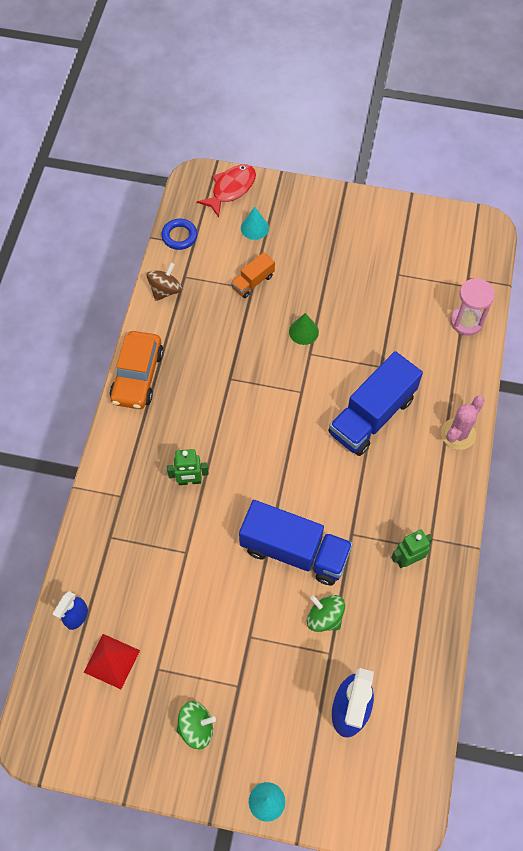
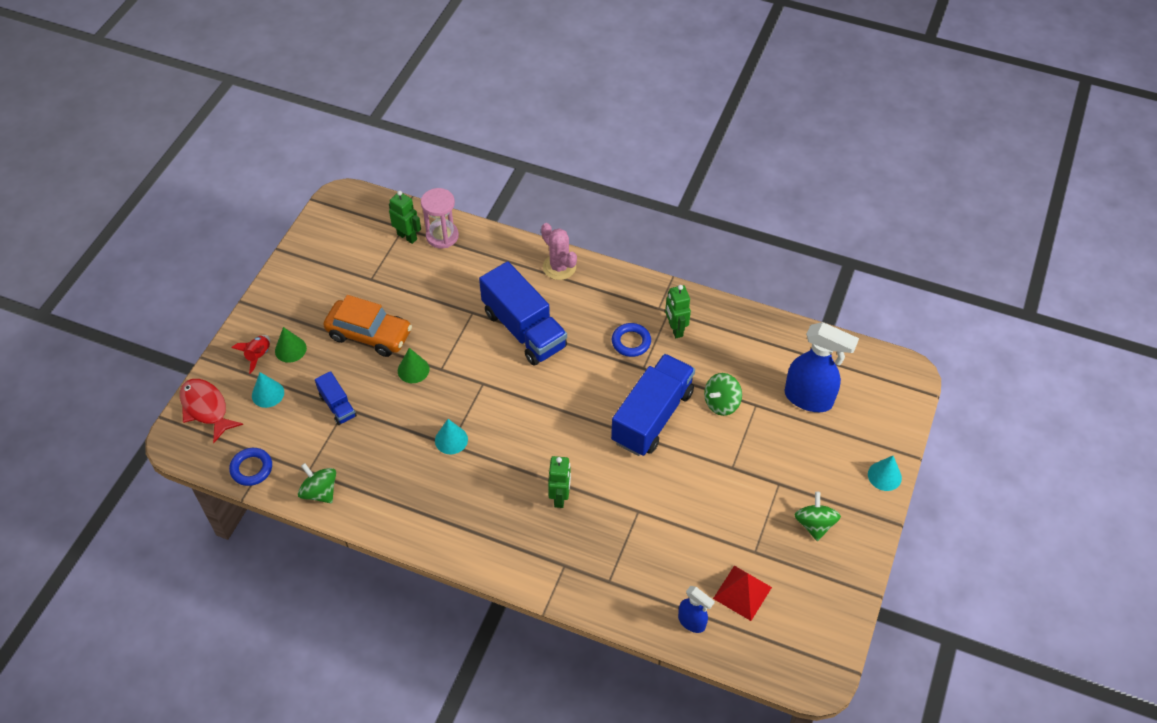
camera: 80 degrees left, 10 degrees down
(137, 376) = (423, 533): orange car -> orange car (369, 334)
(165, 290) = (320, 492): brown spinning top -> green spinning top
(234, 378) = (451, 440): none -> turquoise cone
(253, 282) = (337, 406): orange truck -> blue truck
(292, 210) = (258, 355): none -> red rocket
(304, 232) = (290, 349): none -> green cone
(380, 517) = (631, 342): none -> blue ring
(457, 292) = (407, 236): none -> green robot

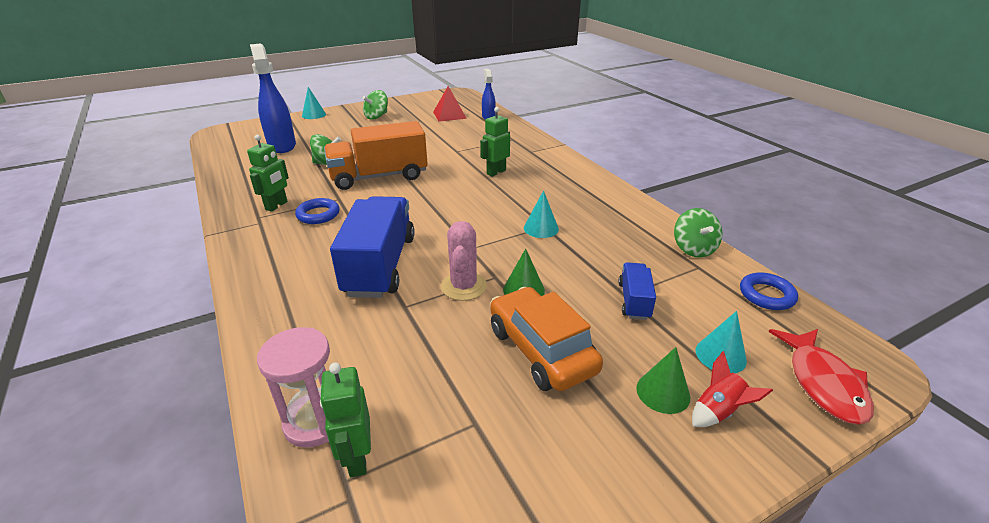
camera: 140 degrees left, 20 degrees down
(559, 267) = (265, 296): pink cactus -> pink cactus (463, 286)
(652, 416) = (379, 177): blue truck -> orange truck

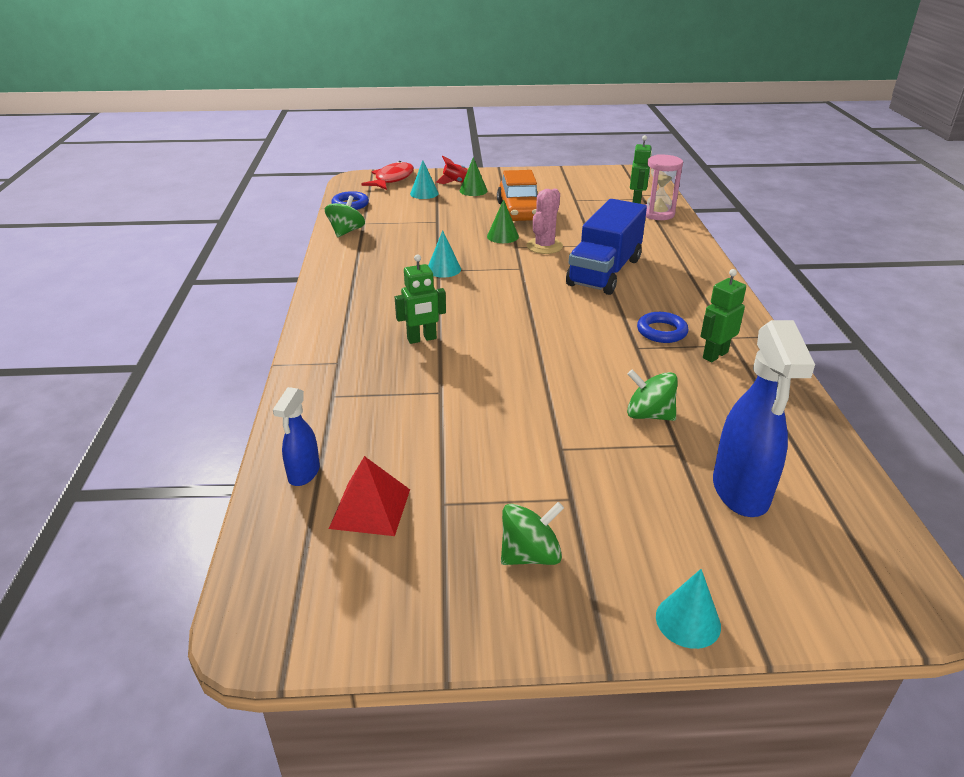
camera: 155 degrees left, 0 degrees up
(379, 177) = (577, 370): orange truck -> none
(634, 301) = (436, 218): blue truck -> none

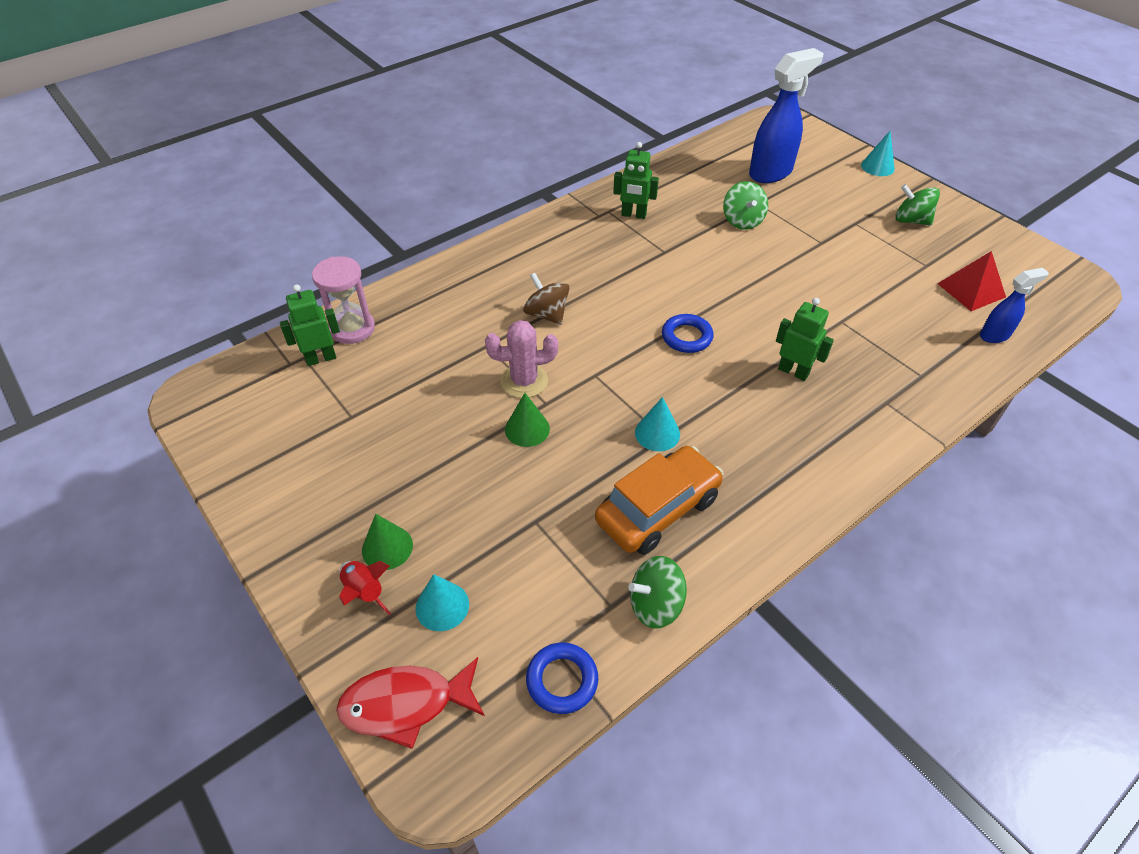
camera: 125 degrees left, 15 degrees up
(519, 212) = (437, 451): orange car -> orange car (657, 509)
(604, 272) = (546, 314): blue truck -> brown spinning top
(661, 331) = (626, 247): blue ring -> blue ring (686, 337)

